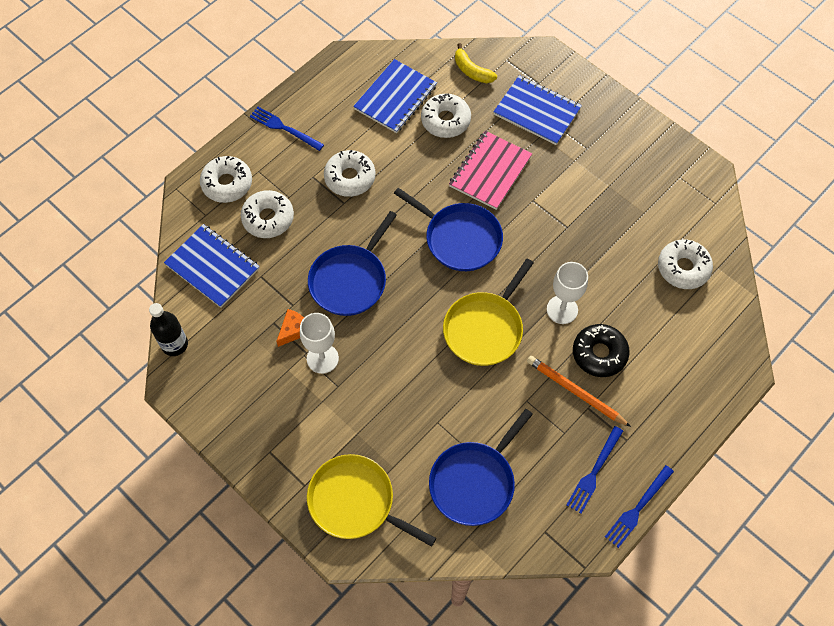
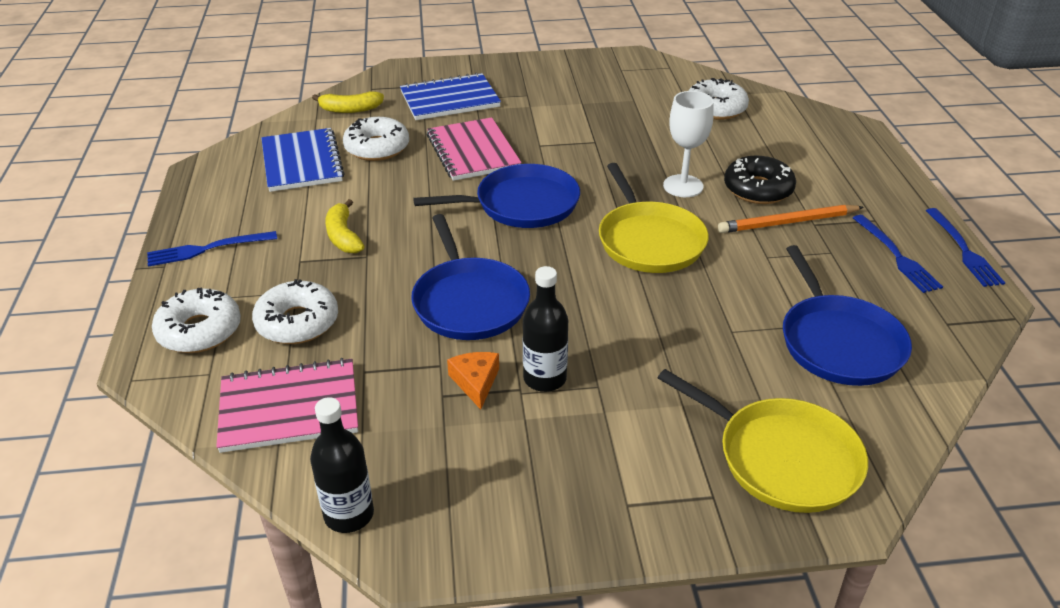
camera: 50 degrees left, 25 degrees down
(212, 267) = (289, 408): blue notebook -> pink notebook
(322, 358) = (545, 379): white goblet -> black bottle
(350, 178) = (343, 236): white donut -> yellow banana
(355, 502) = (782, 458): yellow pan -> yellow pan turned 120 degrees counterclockwise

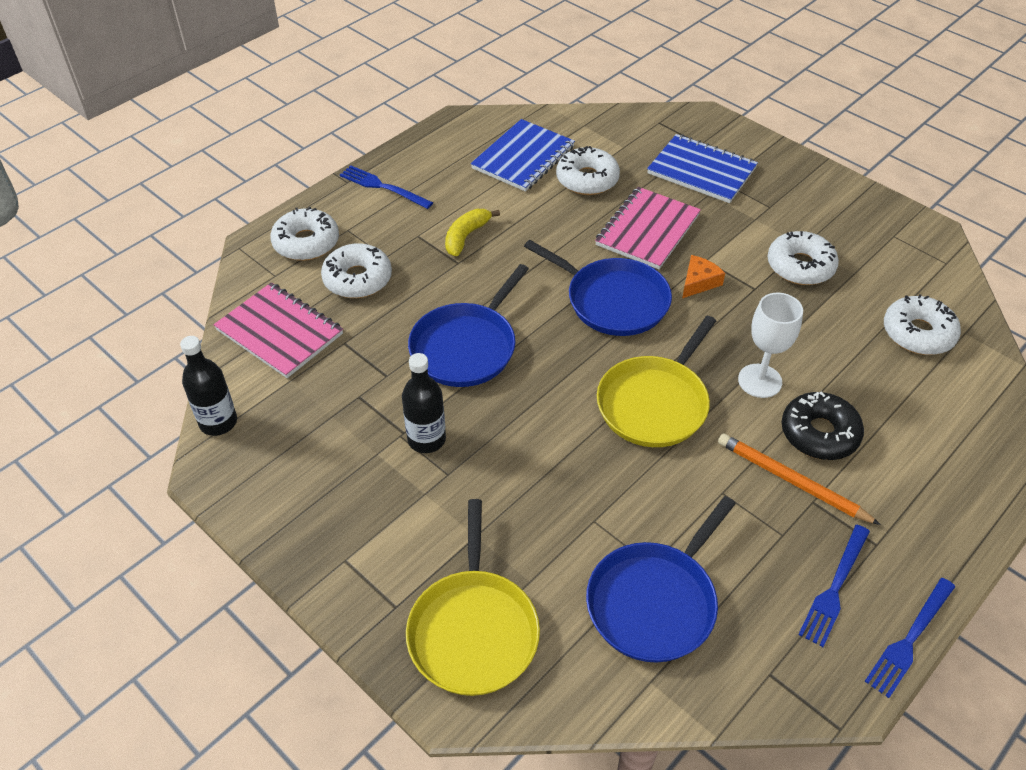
camera: 50 degrees right, 10 degrees up
(350, 109) = (617, 132): yellow banana -> none
(475, 382) = (387, 405): orange cheese -> orange cheese (699, 282)
(599, 114) = (800, 266): none -> white donut

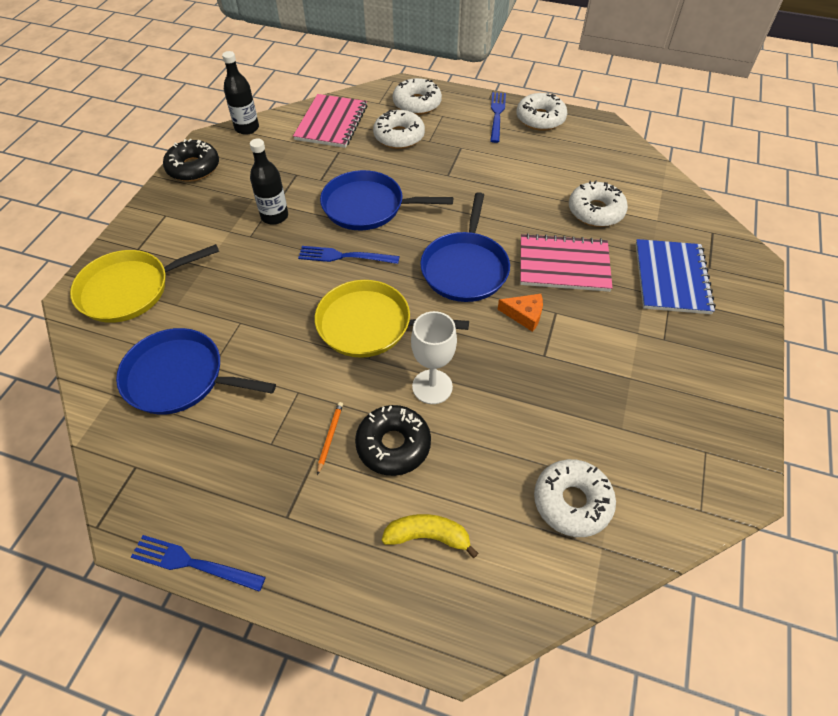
camera: 65 degrees right, 5 degrees up
(263, 504) = (193, 168): none -> black donut
(466, 236) = (477, 170): yellow banana -> yellow banana (428, 536)
(523, 157) = (590, 169): blue notebook -> none
(792, 481) = (330, 437): orange pencil -> orange pencil, size x0.52
(800, 266) = (598, 382): white donut -> white donut (540, 119)
(834, 588) = (229, 494): blue fork -> blue fork (344, 256)

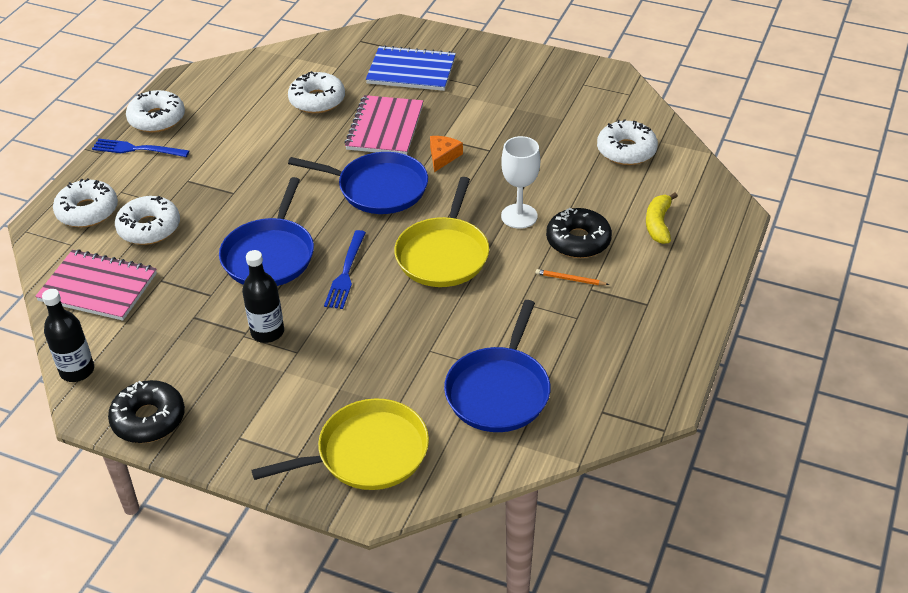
camera: 85 degrees left, 10 degrees down
(130, 289) = (367, 453): yellow pan -> yellow pan turned 90 degrees counterclockwise
(193, 563) = (692, 359): blue fork -> none

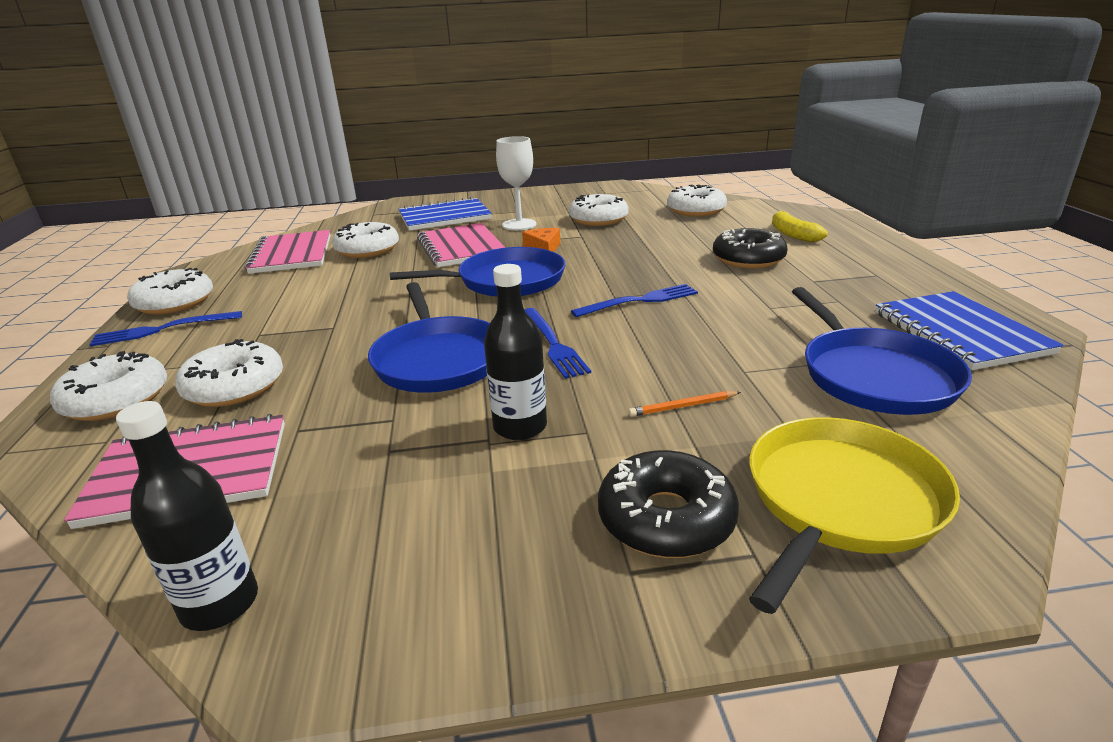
camera: 30 degrees left, 15 degrees down
(148, 419) = (436, 620): black donut -> black donut (666, 519)
(261, 84) = (292, 254): none -> pink notebook
(443, 254) = (640, 301): yellow pan -> blue fork
(519, 216) = (671, 260): white goblet -> white goblet (519, 224)
(529, 129) = (598, 219): none -> white donut
(570, 279) = (785, 281): orange pencil -> orange pencil (683, 406)
(609, 385) = (960, 332): none -> blue notebook

